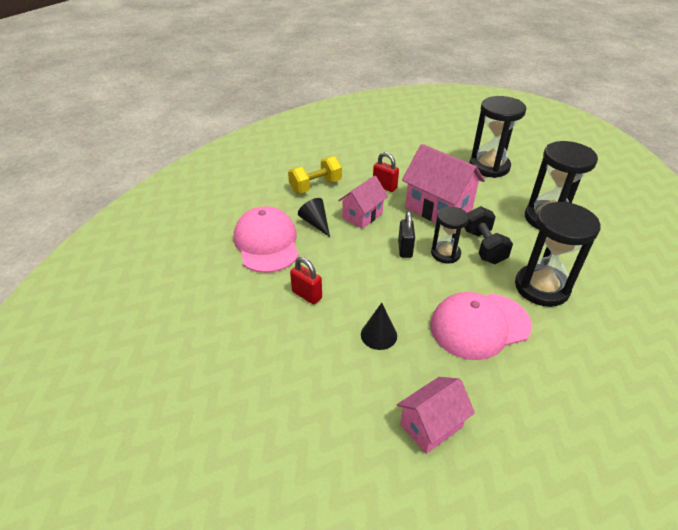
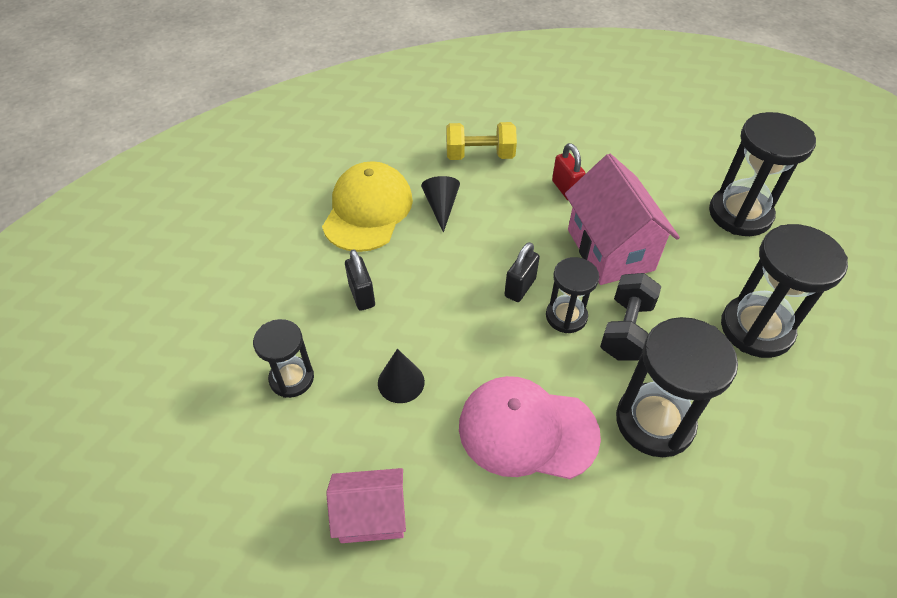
camera: 30 degrees right, 10 degrees up
(266, 243) = (367, 210): pink cap -> yellow cap
(301, 368) = (291, 378): none -> black hourglass
(307, 295) = (362, 295): red padlock -> black padlock
(362, 216) = (504, 219): pink house -> none

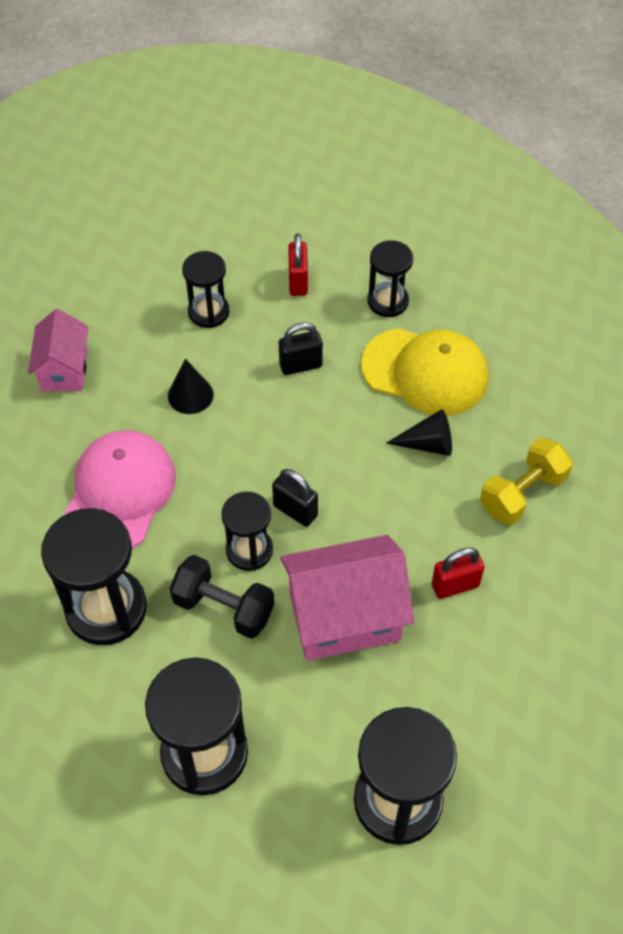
camera: 95 degrees right, 5 degrees up
(257, 305) = (298, 282): none -> red padlock
(288, 237) = (387, 301): none -> black hourglass
(480, 155) = (522, 493): yellow dumbbell -> yellow dumbbell turned 45 degrees clockwise

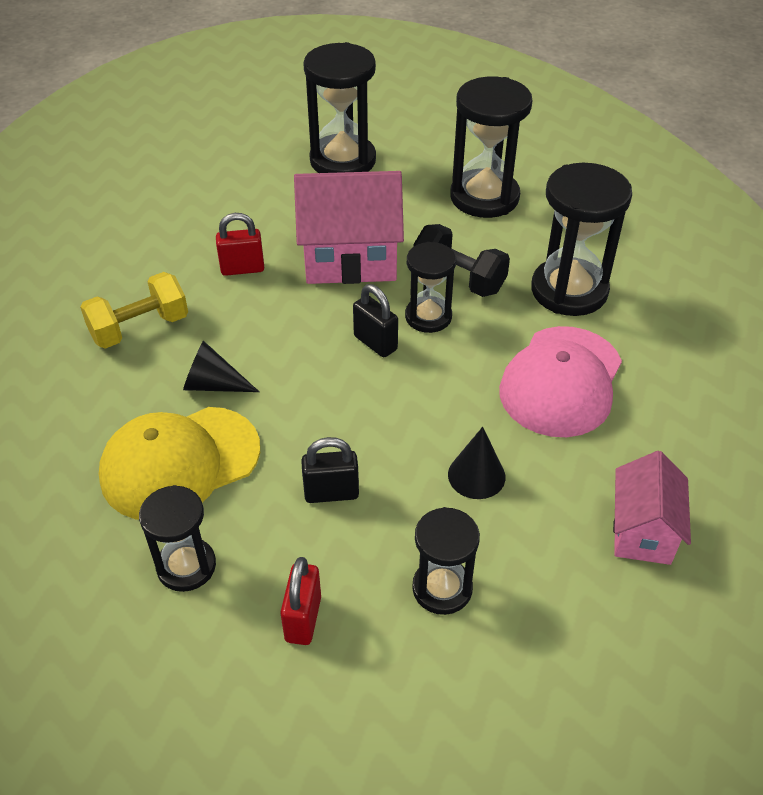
camera: 170 degrees left, 10 degrees down
(425, 372) = (180, 463): yellow cap -> yellow cap turned 60 degrees counterclockwise

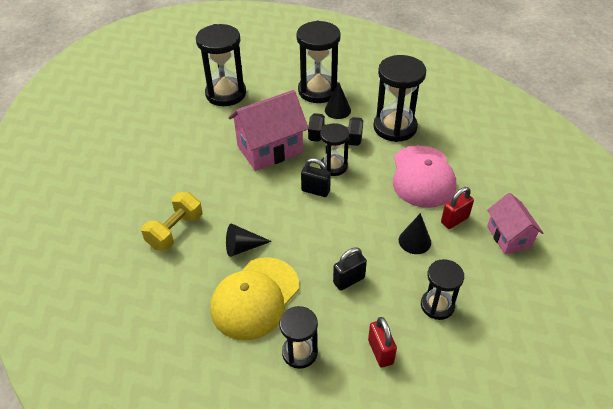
camera: 25 degrees left, 0 degrees up
(242, 269) = (212, 175): red padlock -> red padlock (454, 220)
(494, 235) = (337, 110): none -> black cone

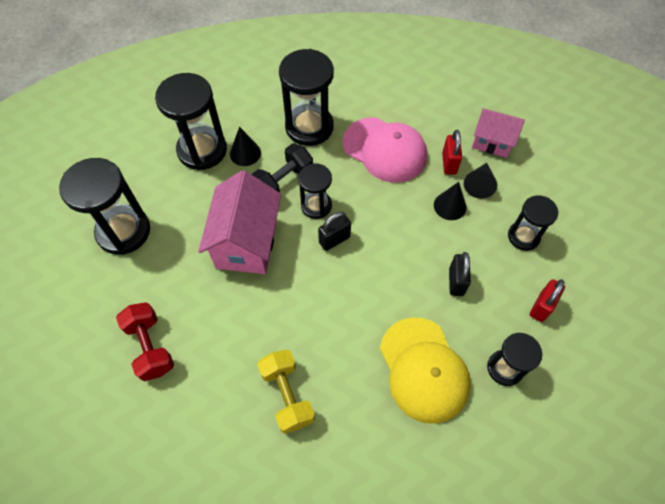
camera: 55 degrees left, 15 degrees up
(159, 149) = (150, 347): none -> red dumbbell
(242, 247) = (356, 344): black cone -> black cone (479, 184)
(380, 352) = (541, 307): red padlock -> red padlock turned 75 degrees counterclockwise

